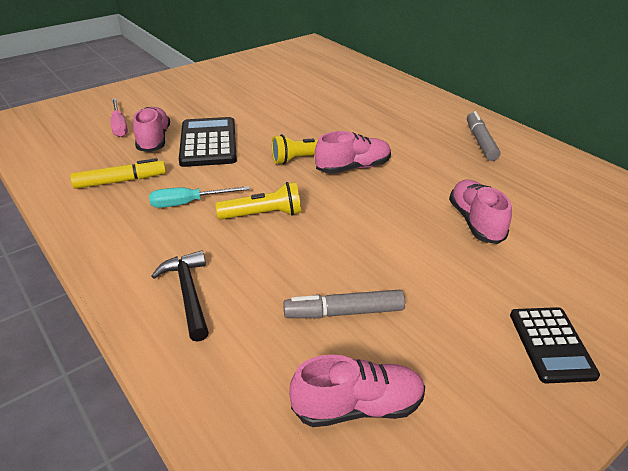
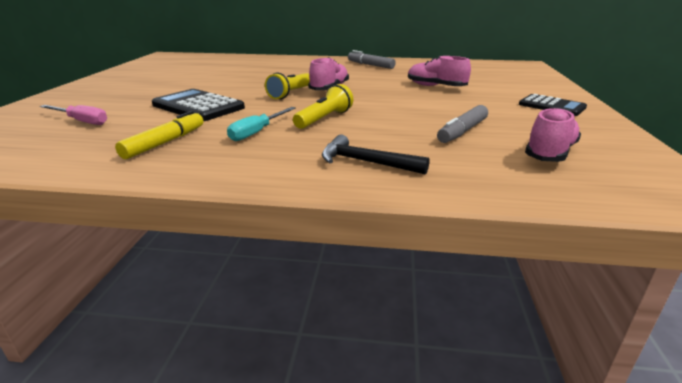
camera: 45 degrees left, 10 degrees down
(154, 140) = (141, 118): pink shoe -> none

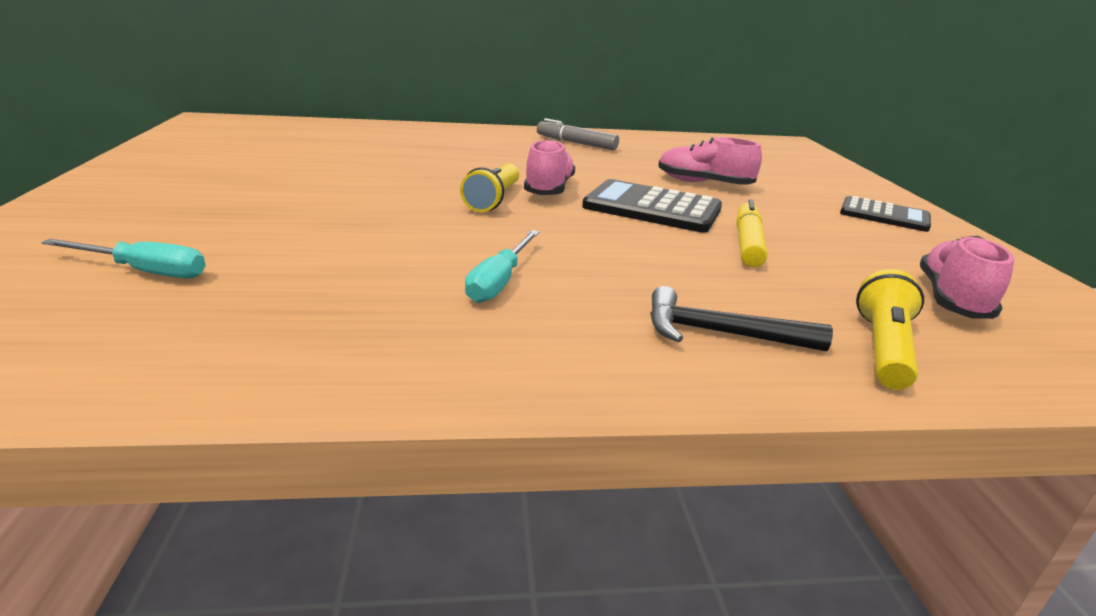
camera: 15 degrees left, 0 degrees up
(81, 121) = (144, 271): pink screwdriver -> turquoise screwdriver
(165, 142) = (349, 313): yellow marker -> yellow marker (747, 243)
(198, 106) = (353, 230): black calculator -> black calculator (652, 208)
(324, 119) = (588, 250): yellow flashlight -> yellow flashlight (883, 348)
(462, 131) = (808, 265): grey marker -> none

